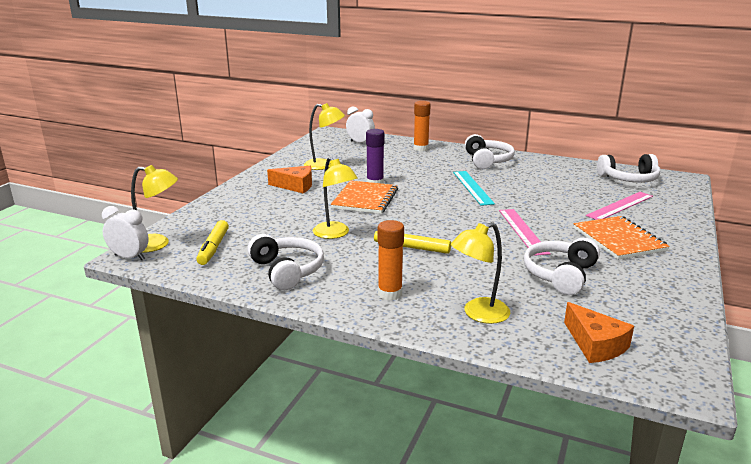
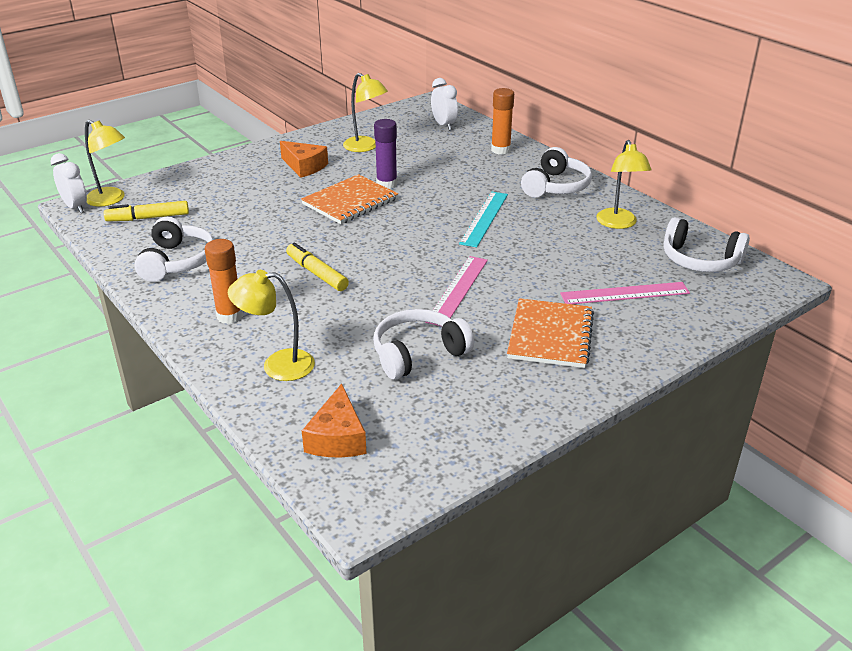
camera: 30 degrees right, 10 degrees up
(213, 248) = (148, 218): yellow marker -> yellow marker turned 45 degrees clockwise
(335, 234) = (268, 235): yellow lamp -> yellow lamp (618, 224)

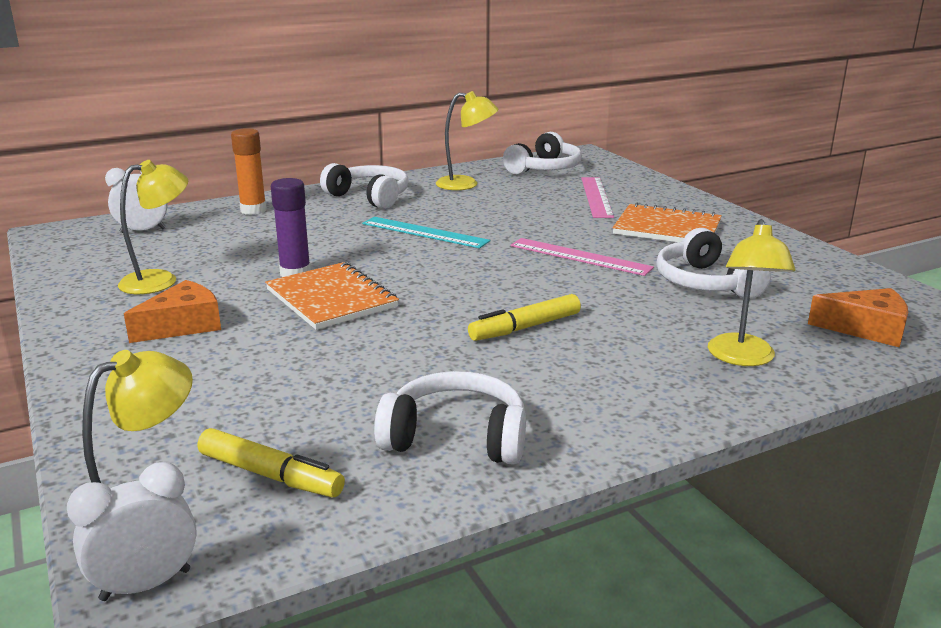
camera: 80 degrees left, 10 degrees down
(148, 218) = (270, 475): yellow marker -> yellow marker turned 60 degrees counterclockwise
(230, 316) = (628, 389): orange glue stick -> none

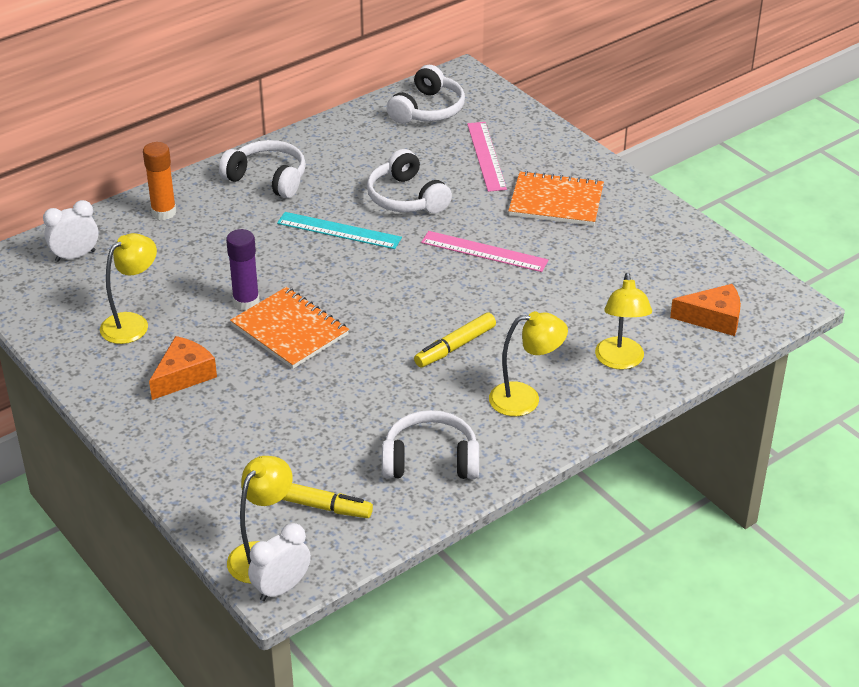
camera: 10 degrees left, 15 degrees up
(466, 184) = (356, 146): yellow lamp -> yellow lamp (525, 399)
(706, 283) = (592, 276): white headphones -> white headphones (406, 198)

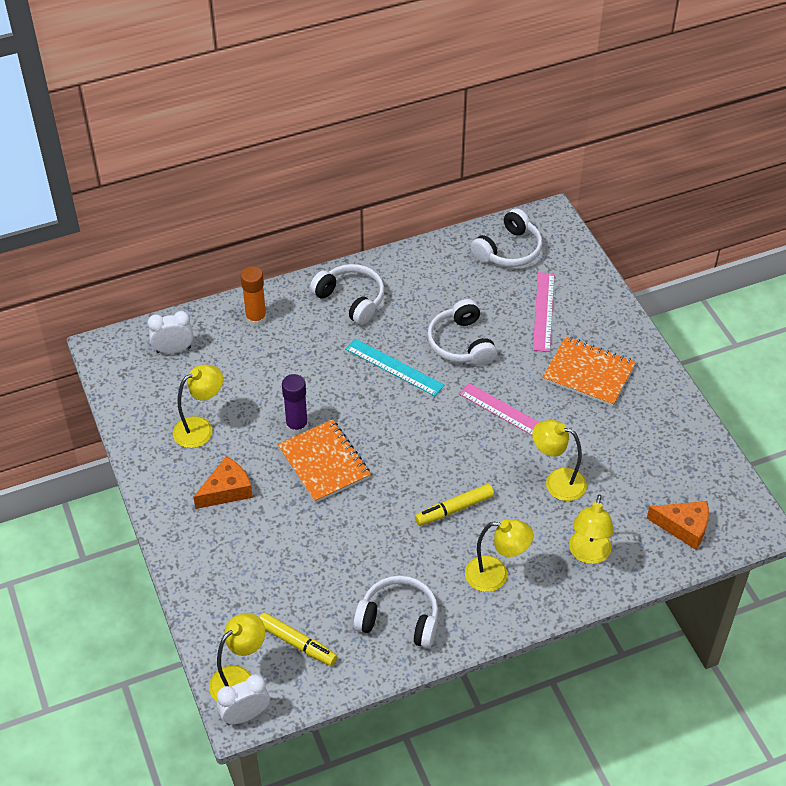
camera: 15 degrees right, 10 degrees up
(560, 302) = (557, 482): none -> yellow lamp

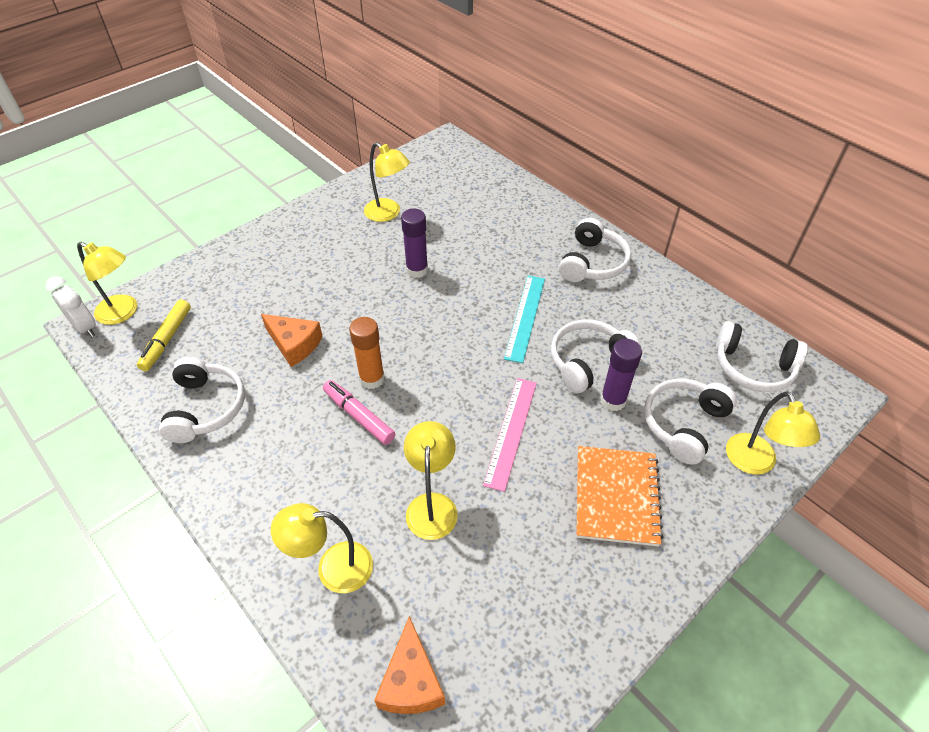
camera: 70 degrees right, 0 degrees up
(173, 350) = (466, 175): white clock -> none
(227, 490) = (327, 247): orange cheese -> orange cheese (294, 344)
(256, 319) = (529, 210): orange glue stick -> orange glue stick (372, 379)
(324, 463) = (381, 300): orange notebook -> none
(454, 509) = (359, 416): yellow marker -> pink marker
(496, 575) = (279, 478): yellow lamp -> yellow lamp (755, 463)
(505, 343) = (613, 400): none -> purple glue stick
(543, 311) = (684, 424): pink ruler -> white headphones

